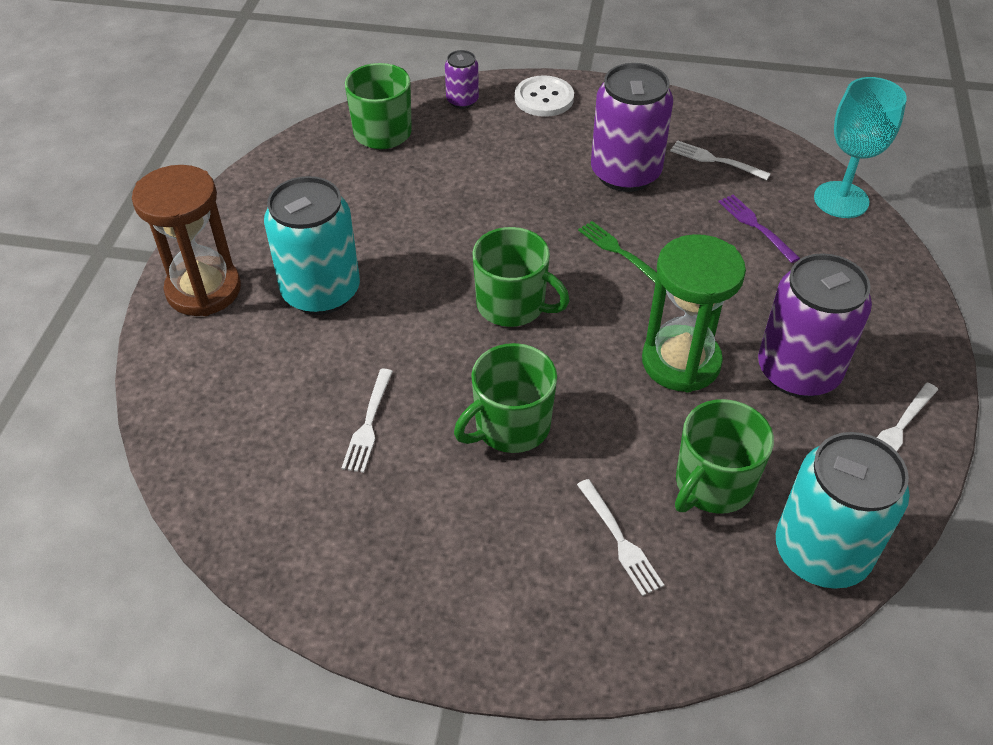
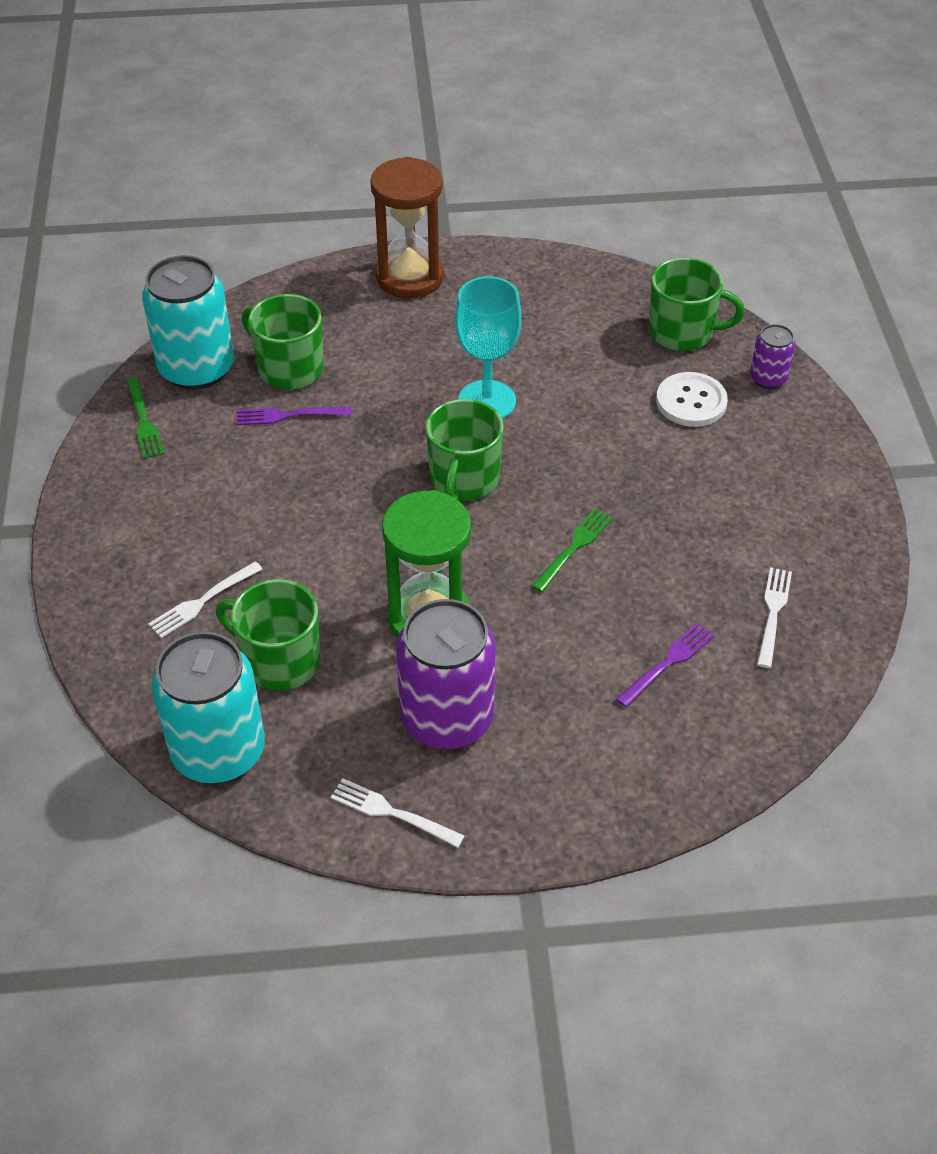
camera: 75 degrees right, 0 degrees up
(318, 563) = (144, 421): none -> green fork
(321, 292) = (433, 347): turquoise can -> turquoise can (196, 369)
(368, 424) = (289, 415): white fork -> purple fork
(511, 426) = (311, 506): green mug -> green mug (289, 368)
(544, 98) = (810, 443): white button -> white button (691, 402)
(625, 173) = (708, 534): purple can -> none
(841, 200) = (756, 744): turquoise goblet -> turquoise goblet (487, 401)

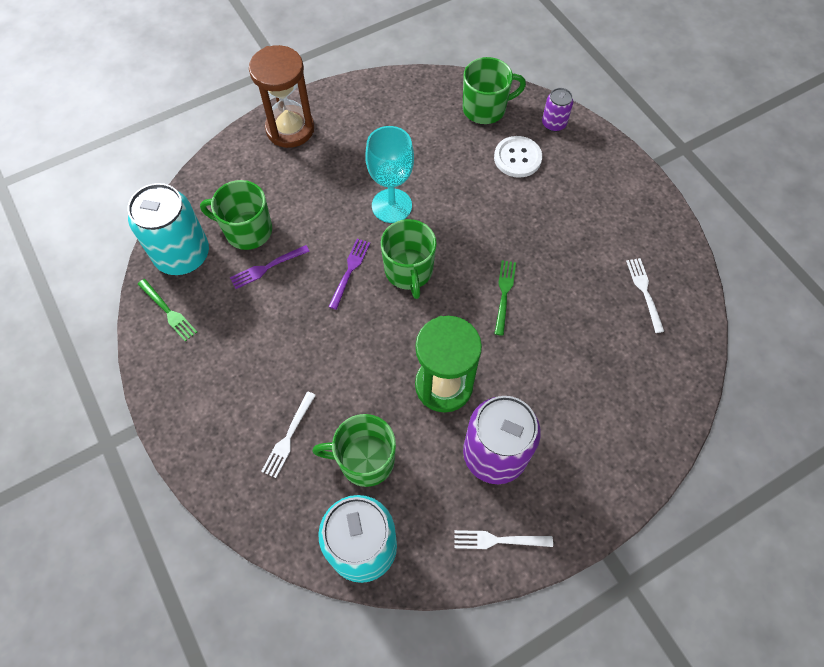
camera: 25 degrees left, 15 degrees up
(667, 663) = (603, 354): purple fork -> purple fork (349, 271)

